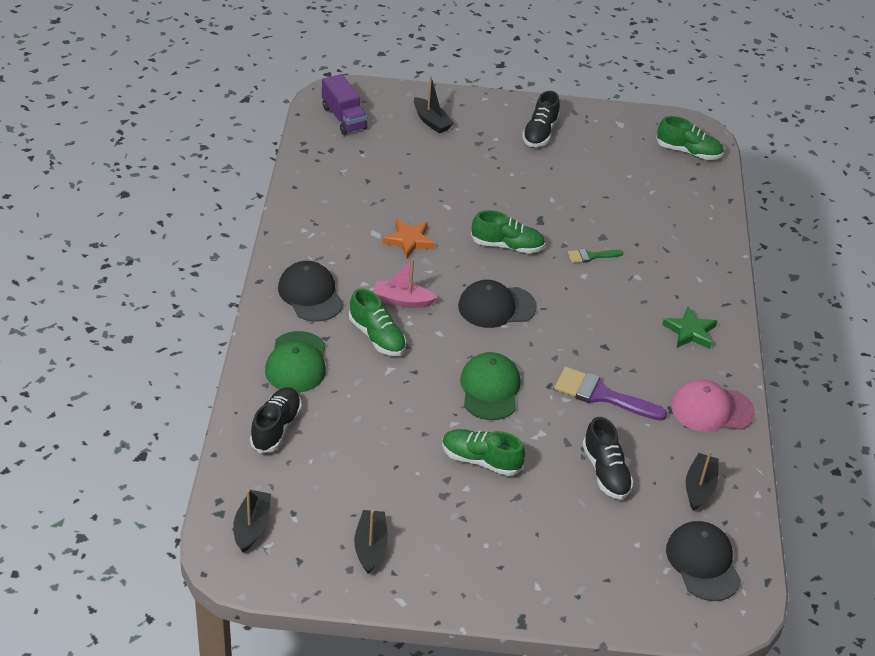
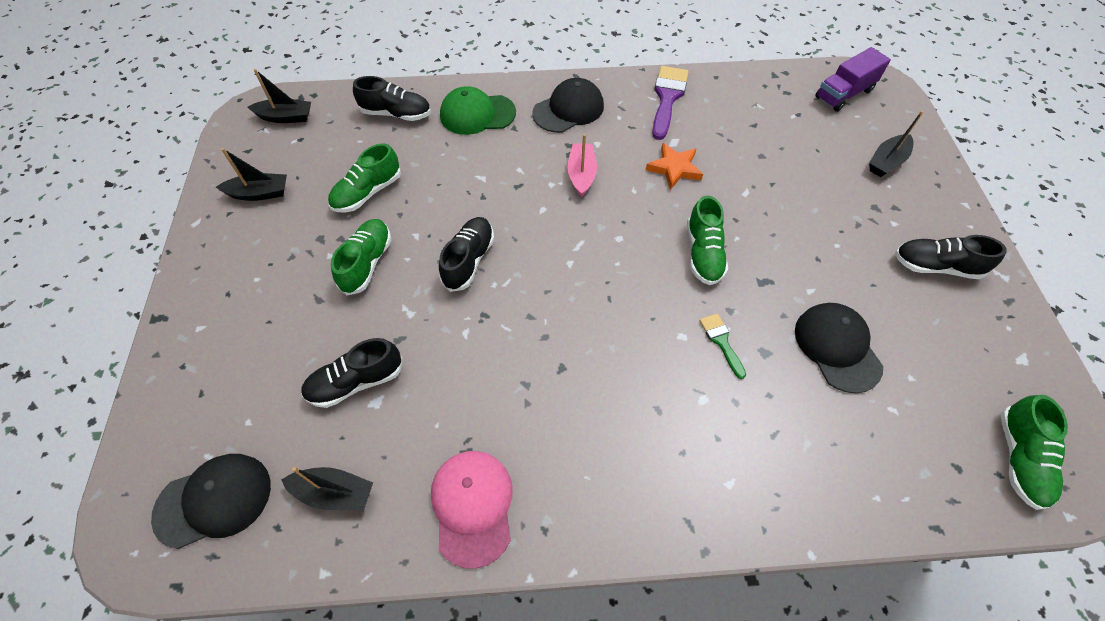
camera: 85 degrees right, 15 degrees up
(377, 336) = (524, 163): green shoe -> green shoe (367, 193)
(490, 389) = (469, 260): green cap -> black shoe
(496, 307) = (597, 253): black cap -> black cap (837, 347)
(602, 395) = (477, 370): purple brush -> purple brush (667, 98)
(690, 331) = (616, 473): green star -> none

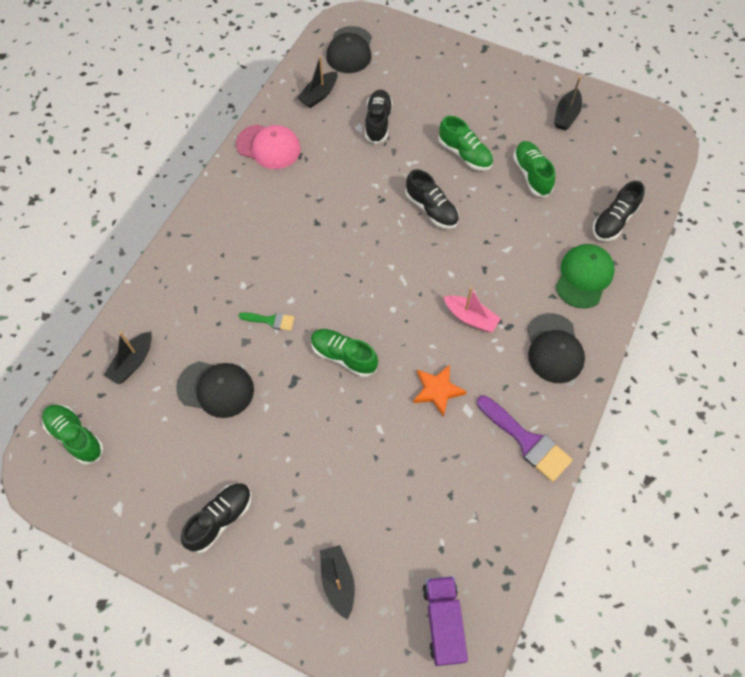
camera: 120 degrees right, 5 degrees up
(285, 117) = (646, 150): black boat -> black boat (133, 362)

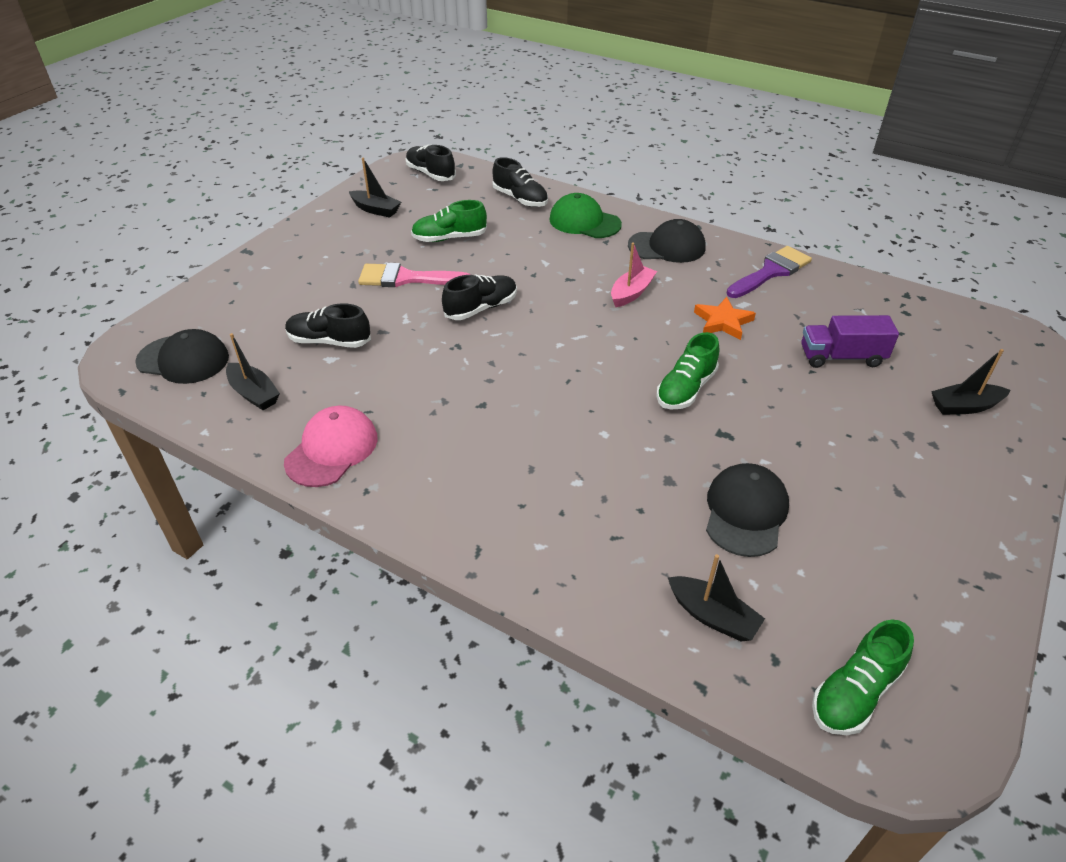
camera: 85 degrees left, 20 degrees down
(220, 519) = (929, 507): black shoe -> black shoe (430, 174)
(271, 320) = (636, 454): green brush -> none
(443, 622) = (973, 337): purple truck -> purple truck (841, 357)
(464, 154) = (406, 278): green shoe -> pink brush

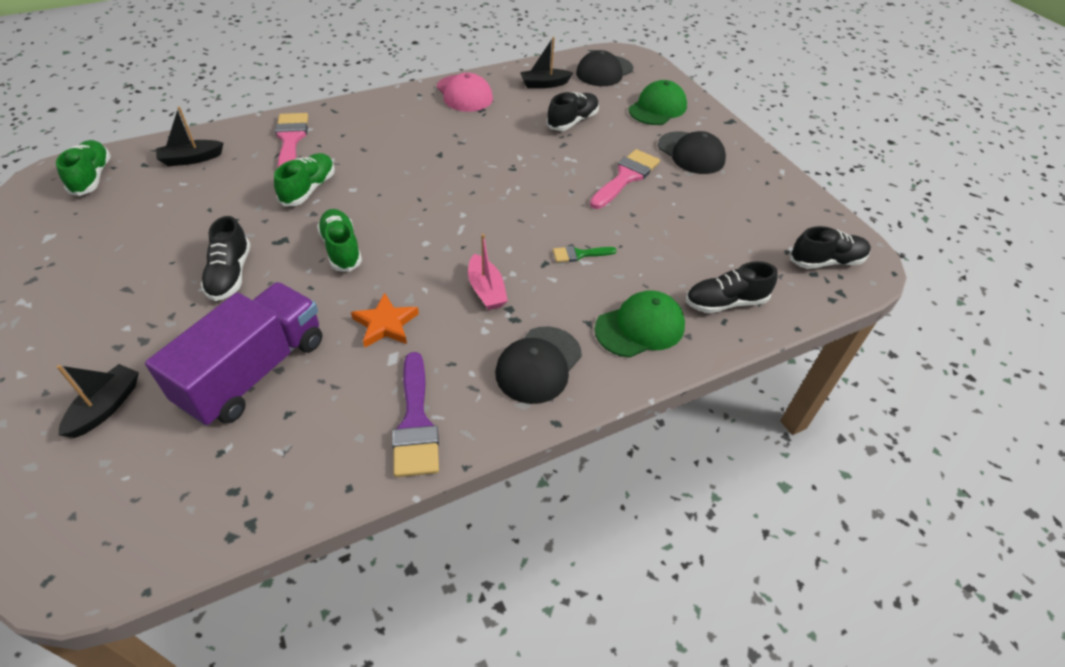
camera: 120 degrees right, 5 degrees up
(252, 297) = (657, 108): none -> green cap
(376, 210) = (762, 200): black boat -> none
(449, 238) = (675, 223): green shoe -> green shoe (308, 189)
(481, 308) = (548, 196): black shoe -> black shoe (230, 274)
(540, 267) = (579, 254): none -> green brush
(579, 546) = (290, 140): none -> pink brush
(745, 512) = (220, 209): black cap -> black cap (691, 153)
(841, 357) = (254, 371): purple truck -> purple truck, size x1.62

